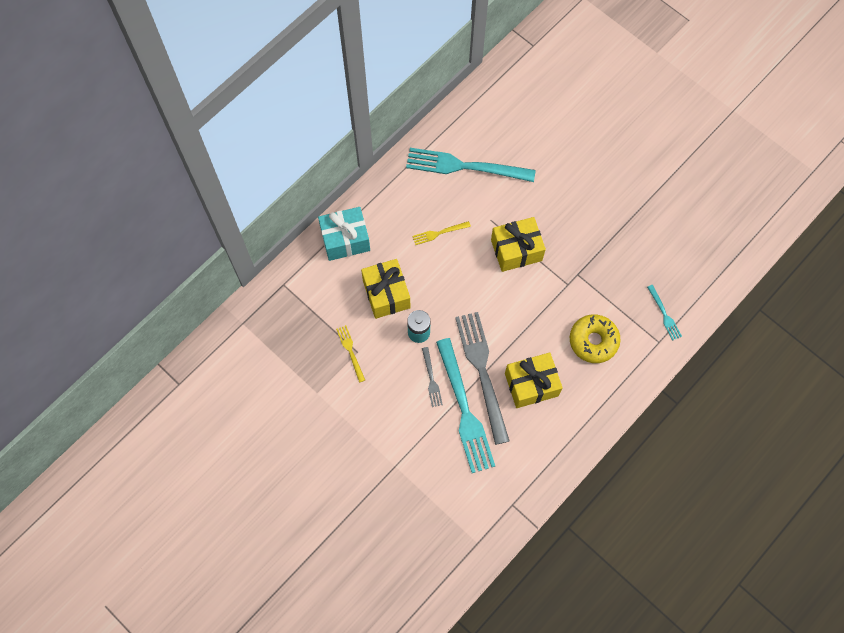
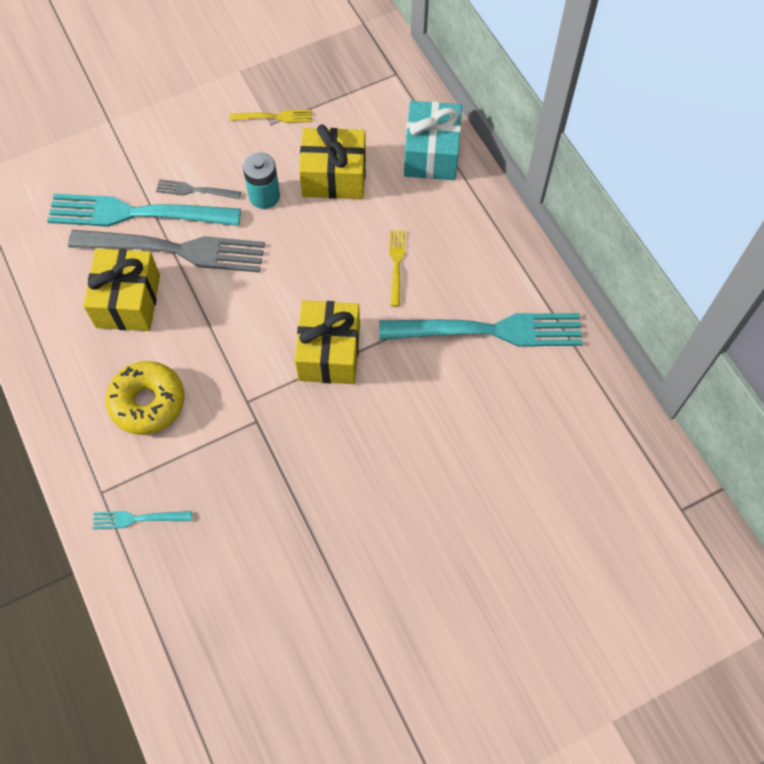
camera: 110 degrees right, 5 degrees down
(464, 166) = (490, 330): turquoise fork -> turquoise fork turned 60 degrees clockwise

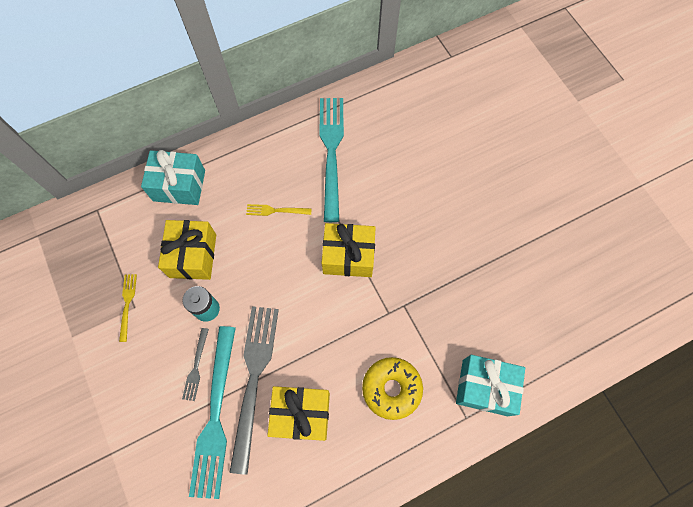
camera: 90 degrees left, 5 degrees up
(137, 519) = (485, 387): turquoise fork -> turquoise gift

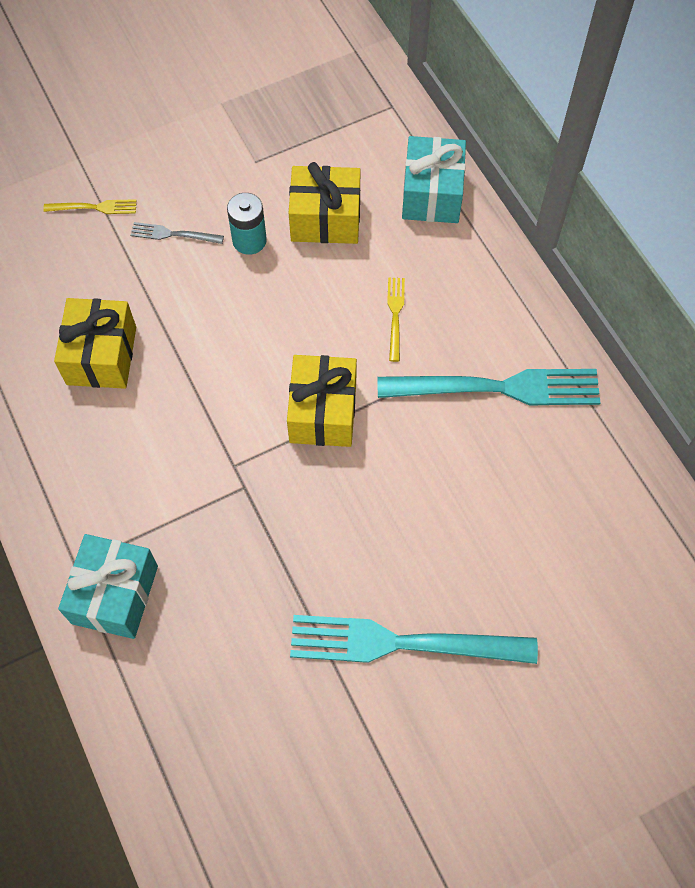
camera: 90 degrees right, 5 degrees down
(127, 304) = (260, 154): yellow fork -> yellow fork (95, 207)
(215, 417) = (108, 260): turquoise fork -> turquoise fork (400, 643)
(254, 377) = (154, 299): grey fork -> none
(391, 389) = (124, 466): yellow donut -> none

